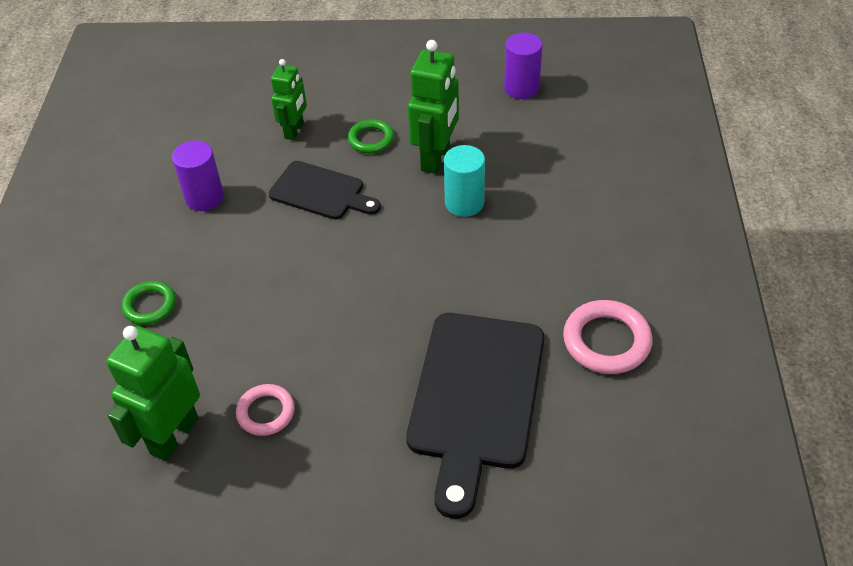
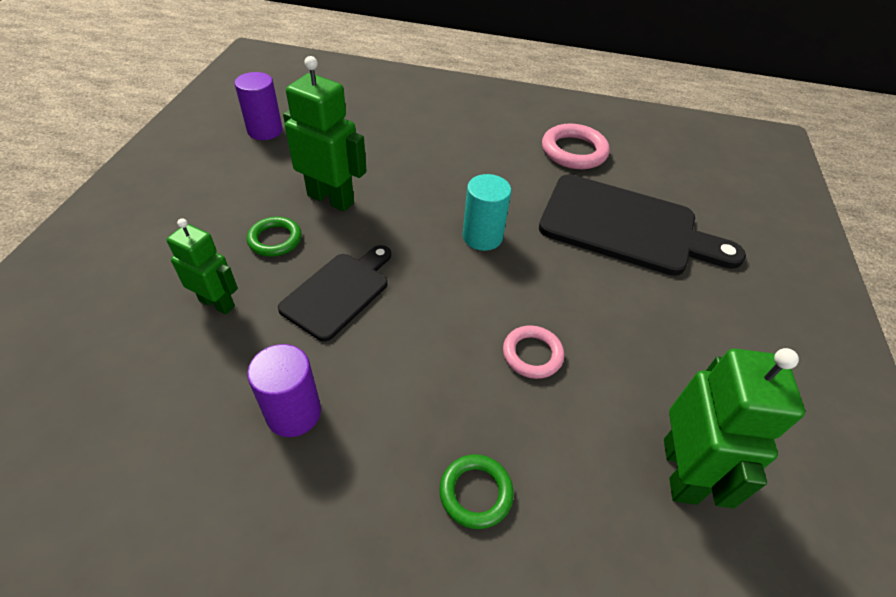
camera: 85 degrees left, 0 degrees up
(174, 435) = (680, 470): green robot -> green robot turned 120 degrees counterclockwise
(266, 412) = (645, 376): pink ring -> pink ring (532, 354)
(464, 203) = (401, 192): turquoise cylinder -> turquoise cylinder (482, 237)

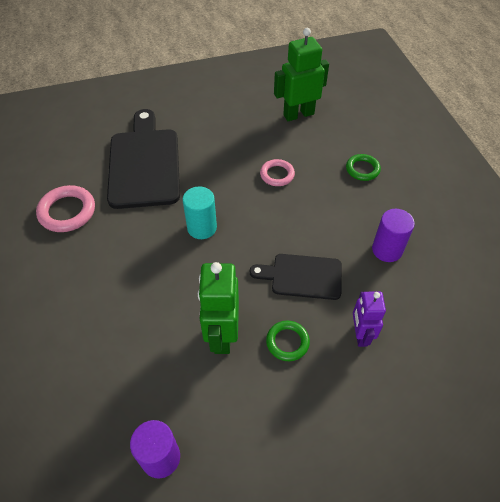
camera: 115 degrees left, 5 degrees up
(217, 303) = (360, 334): green robot -> purple robot

